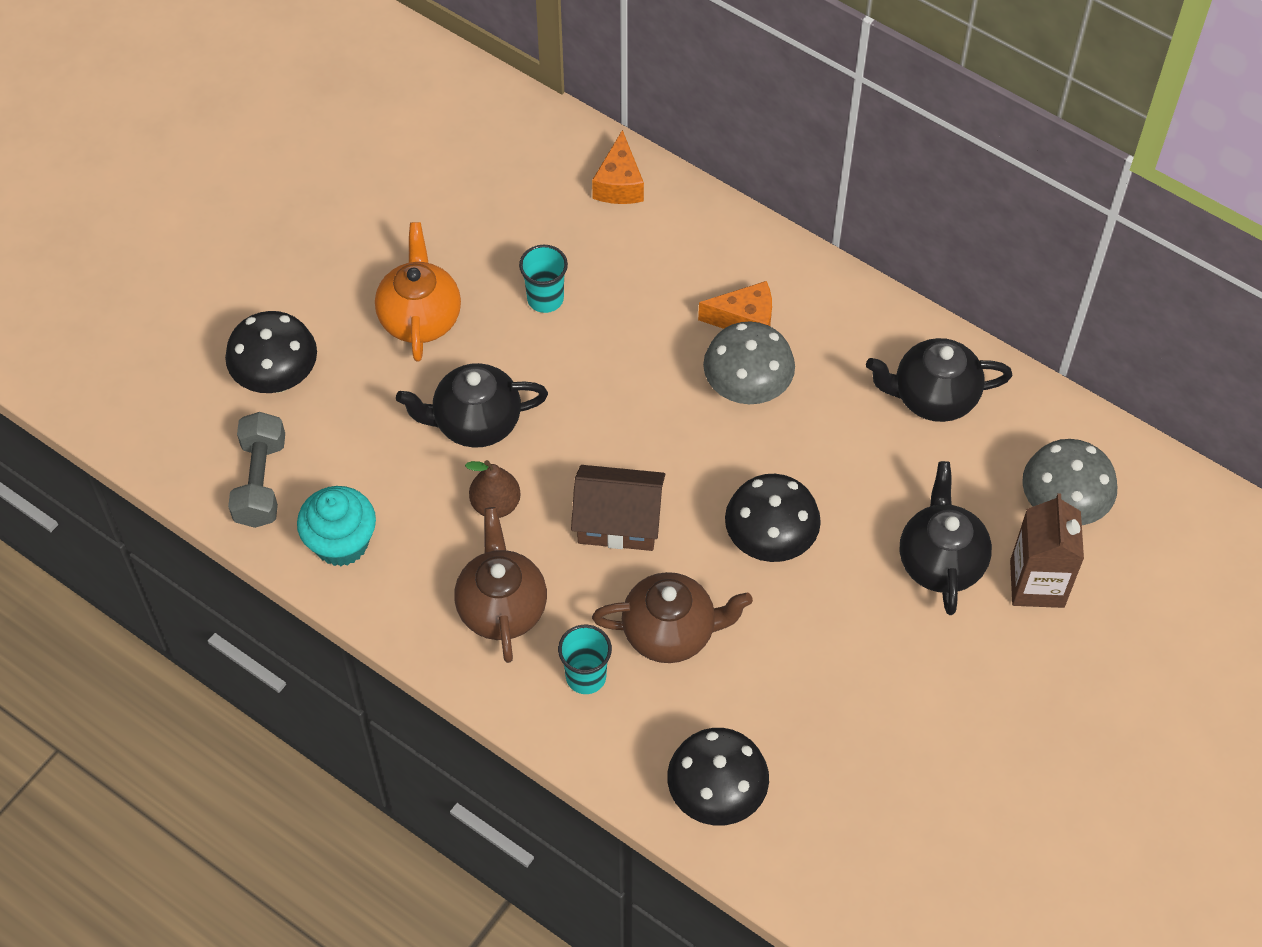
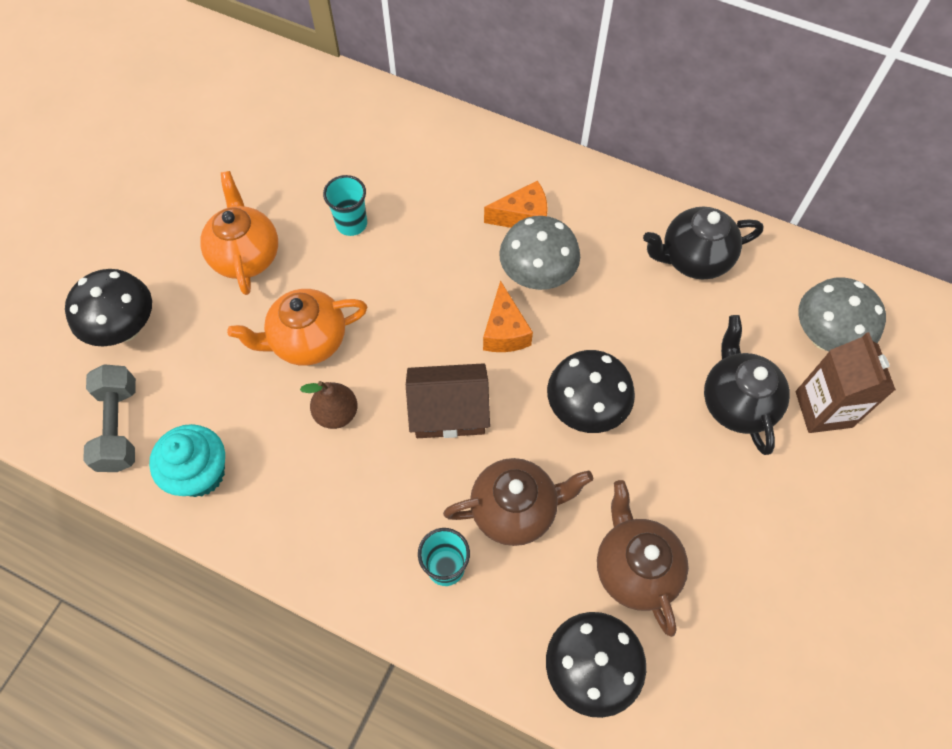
camera: 10 degrees left, 5 degrees up
(476, 422) = (308, 341): black teapot -> orange teapot
(502, 607) = (357, 511): brown teapot -> brown teapot (635, 568)
(619, 184) = (397, 121): orange cheese -> orange cheese (504, 331)

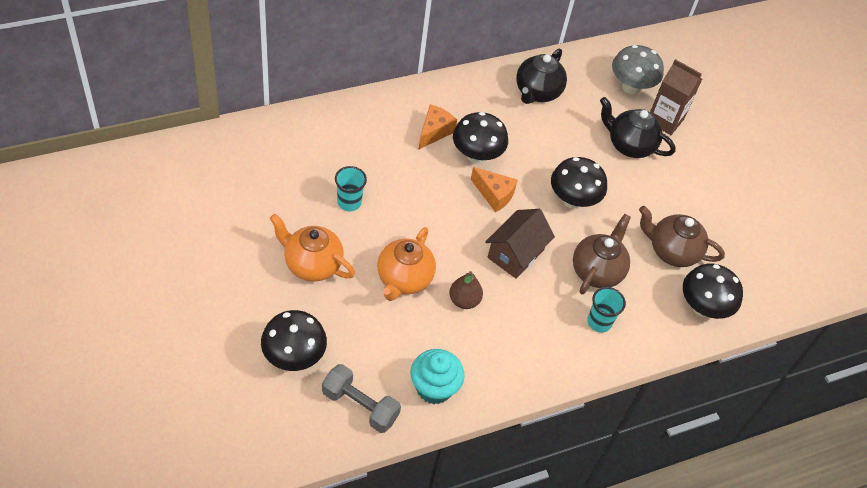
camera: 55 degrees left, 10 degrees down
(537, 276) = (476, 156): grey mushroom -> black mushroom

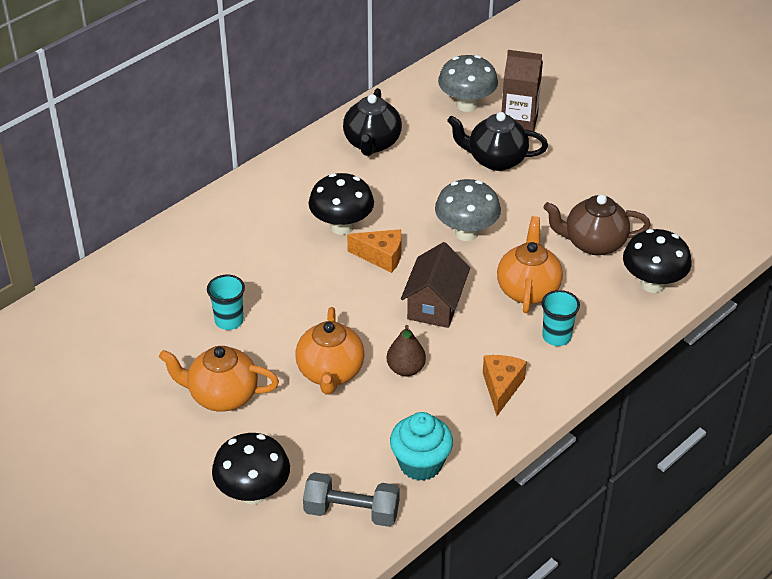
camera: 15 degrees left, 10 degrees down
(434, 132) = (283, 219): orange cheese -> orange cheese (501, 387)
(573, 200) = (466, 233): black mushroom -> grey mushroom
(597, 271) = (528, 289): brown teapot -> orange teapot

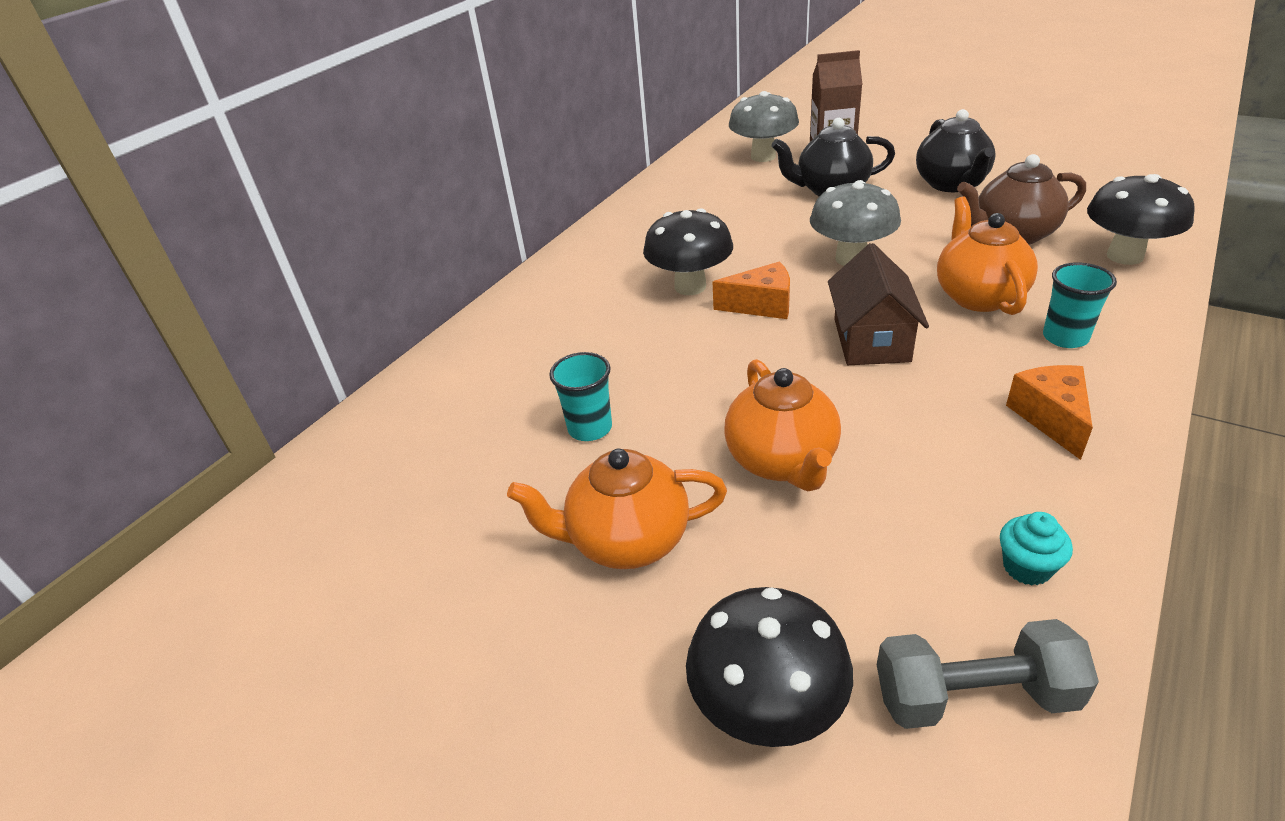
camera: 10 degrees left, 5 degrees down
(372, 143) = (679, 206): black teapot -> black teapot (951, 184)
(405, 369) = (891, 428): brown pear -> none
(420, 464) = (1027, 567): turquoise cupcake -> turquoise cupcake, size x0.57

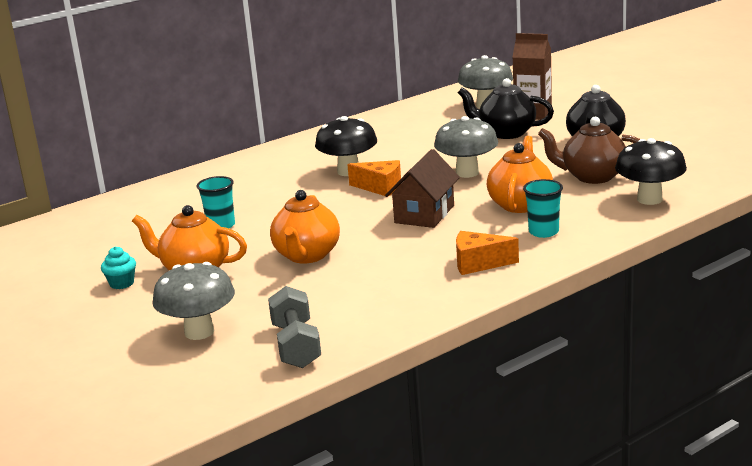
camera: 20 degrees right, 15 degrees down
(767, 709) = (199, 332): black mushroom -> grey mushroom
(974, 695) = (296, 345): grey dumbbell -> grey dumbbell turned 60 degrees clockwise
(1027, 567) = (379, 313): turquoise cupcake -> turquoise cupcake (121, 283)
(1050, 418) = (478, 264): orange cheese -> orange cheese turned 105 degrees counterclockwise

